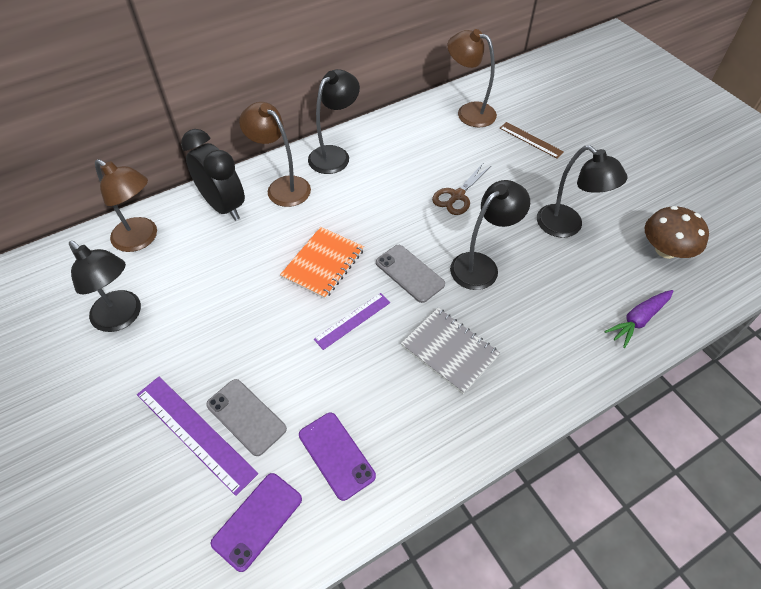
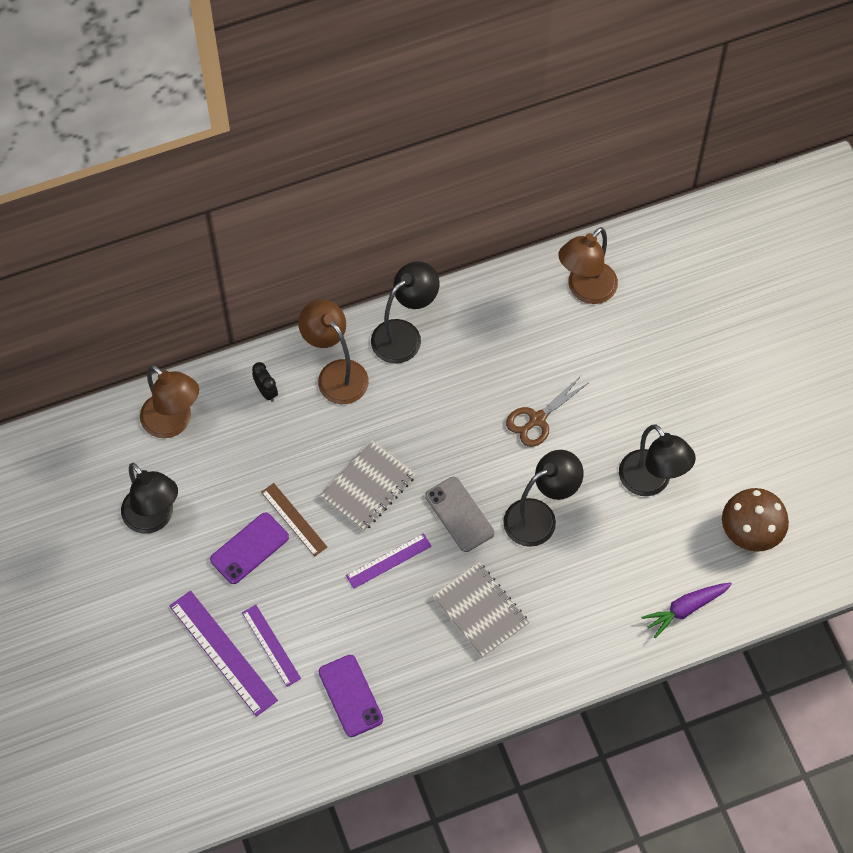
camera: 10 degrees right, 10 degrees up
(223, 206) = (266, 391): black clock -> black clock, size x0.44
(246, 417) = (271, 645): grey phone -> purple ruler
(257, 521) = (273, 741): purple phone -> purple phone (249, 548)
(323, 264) = (368, 487): orange notebook -> grey notebook
(468, 112) = (585, 290): brown lamp -> brown lamp turned 90 degrees counterclockwise
(531, 140) = (650, 348): brown ruler -> brown ruler (294, 519)

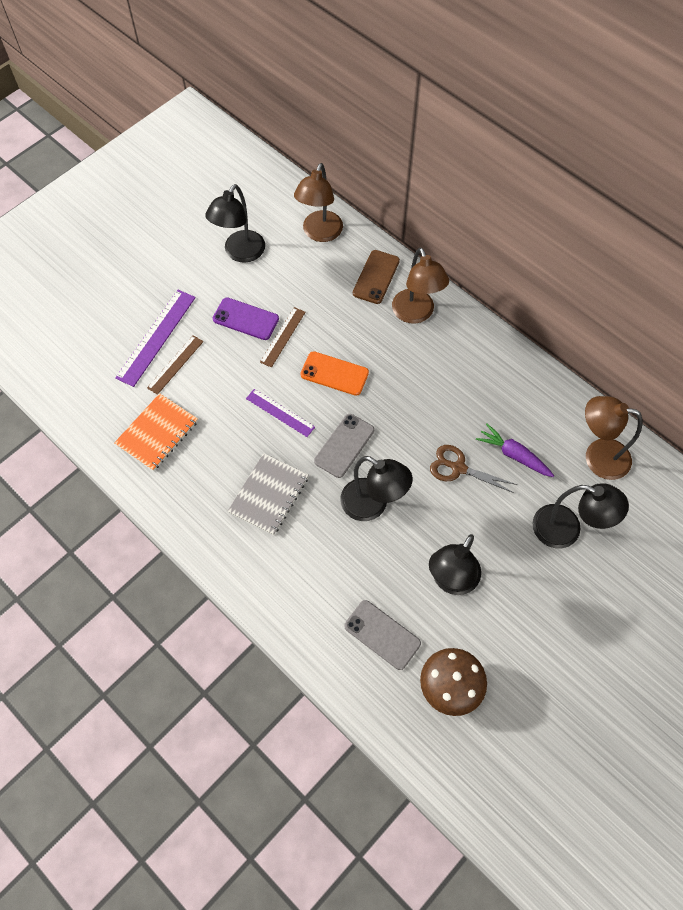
camera: 65 degrees right, 0 degrees up
(266, 391) = (376, 277): black clock -> brown phone
(271, 645) = (175, 364): purple ruler -> brown ruler
(336, 374) = (416, 314): brown lamp -> brown lamp turned 135 degrees clockwise
(350, 696) = (157, 433): purple phone -> orange notebook
(368, 487) = (334, 374): grey notebook -> orange phone
(404, 335) = (476, 344): black lamp -> black lamp (566, 530)
(676, 567) = (382, 634): none -> grey phone
(685, 609) = (346, 658): purple carrot -> purple carrot (513, 455)

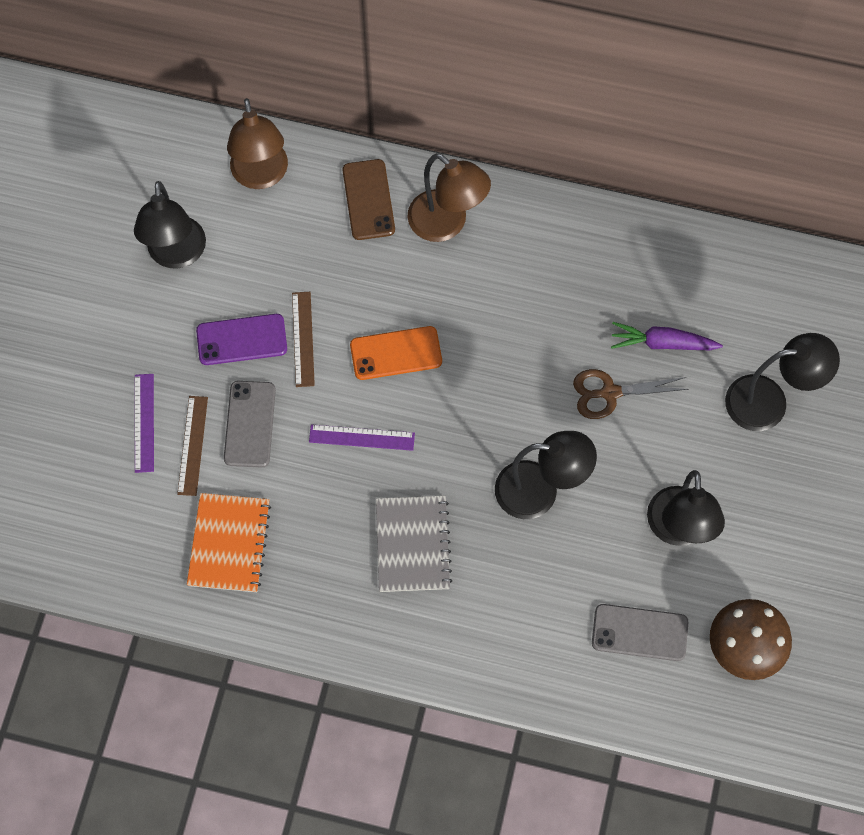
camera: 30 degrees left, 5 degrees up
(156, 337) = (144, 422): purple ruler -> purple ruler, size x0.62
(344, 445) = (463, 437): grey phone -> grey phone (250, 424)
(597, 456) = (755, 295): brown lamp -> none

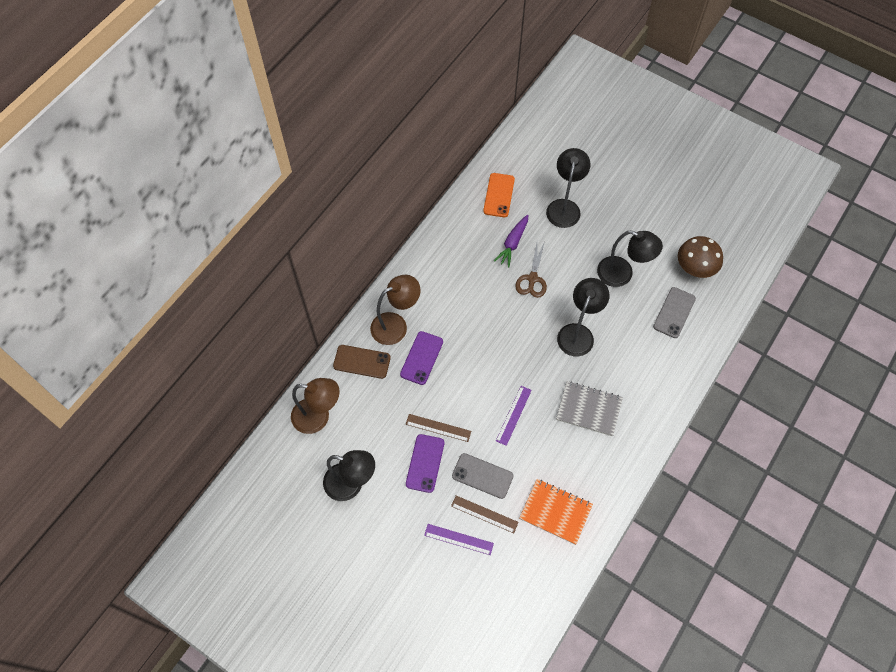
camera: 70 degrees left, 5 degrees down
(396, 353) = (467, 379): orange phone -> orange phone (499, 195)
(406, 278) = (421, 358): none -> purple phone

